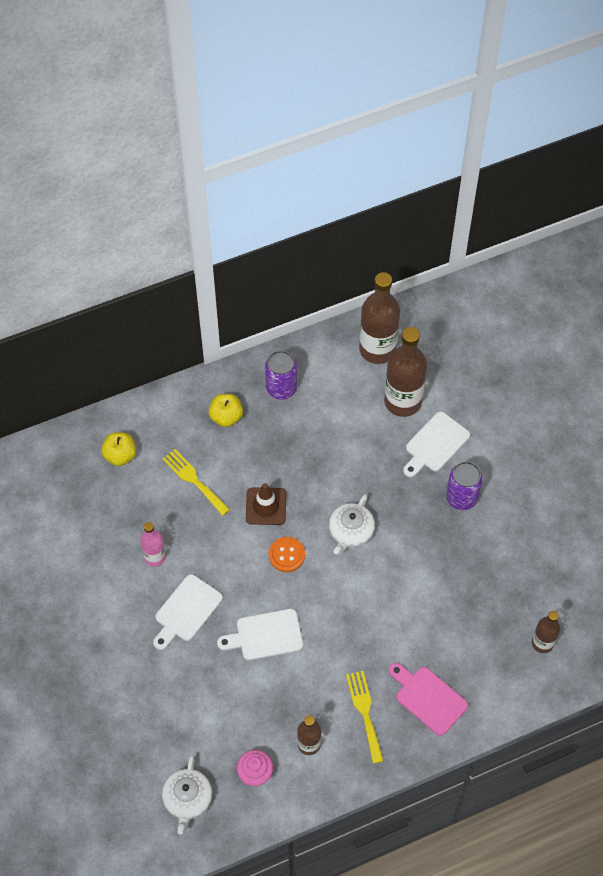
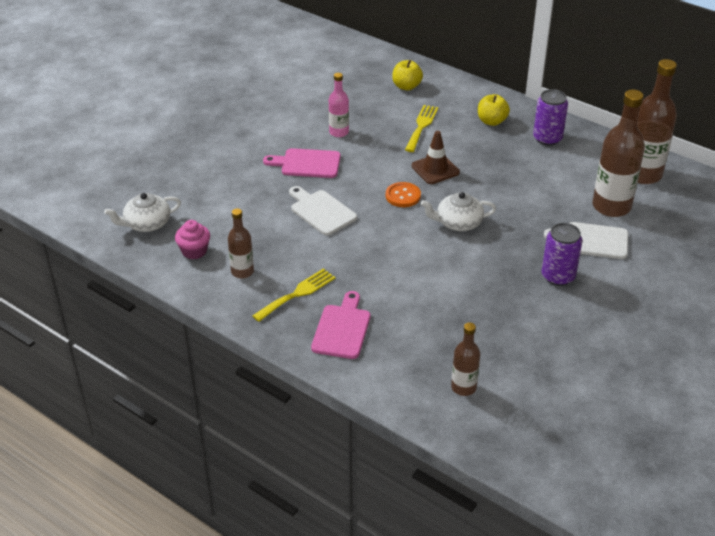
camera: 60 degrees right, 20 degrees down
(186, 611) = (307, 164): white cutting board -> pink cutting board

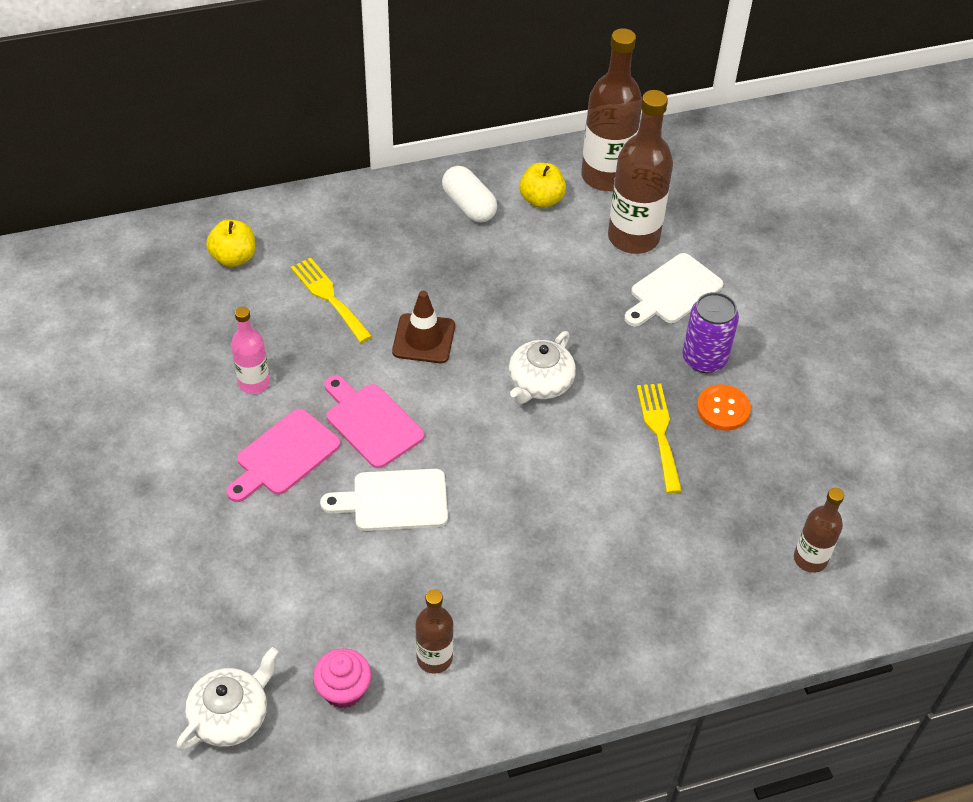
camera: 55 degrees left, 10 degrees up
(147, 223) = (231, 715): white teapot -> white teapot turned 150 degrees counterclockwise
(297, 294) = (527, 623): yellow fork -> yellow fork (659, 432)
(342, 329) = (628, 615): pink cutting board -> pink cutting board (371, 422)
(403, 196) = (443, 401): orange button -> orange button (723, 409)
(491, 121) = (388, 229): yellow apple -> yellow apple (541, 200)
(547, 138) = (469, 206): purple can -> white capsule

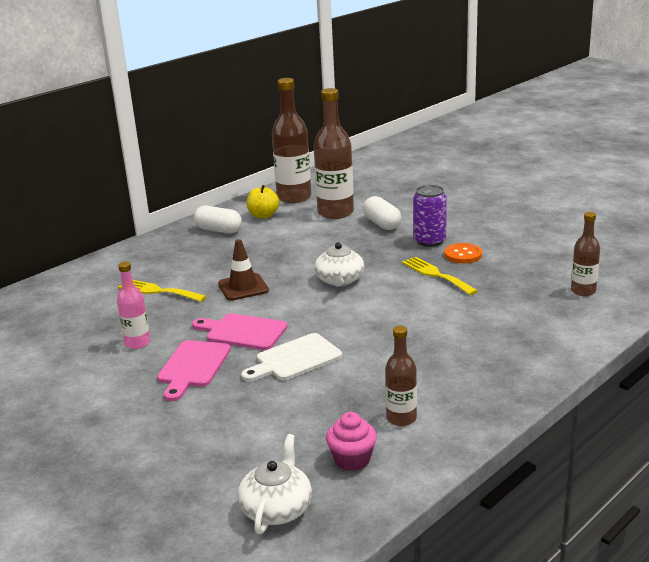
camera: 25 degrees left, 25 degrees down
(234, 258) = (70, 296): yellow apple -> none
(673, 291) = (382, 224): white cutting board -> white capsule

